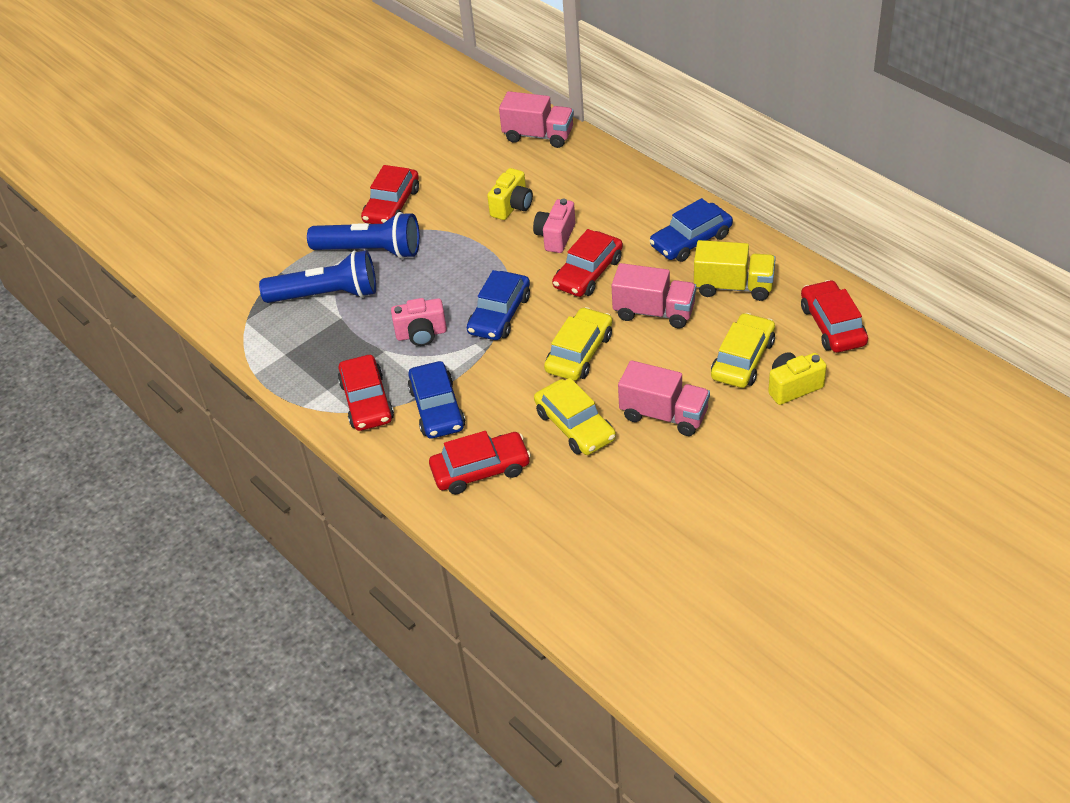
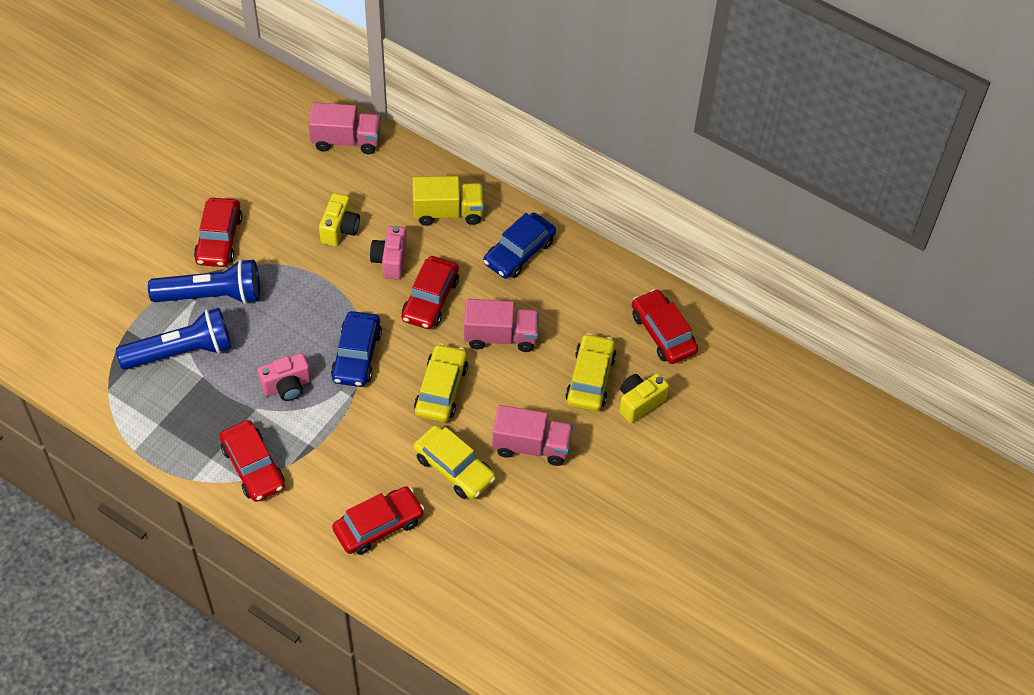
camera: 20 degrees left, 10 degrees up
(437, 408) = (322, 466): blue car -> none
(733, 286) = (568, 300): yellow truck -> yellow truck (448, 212)

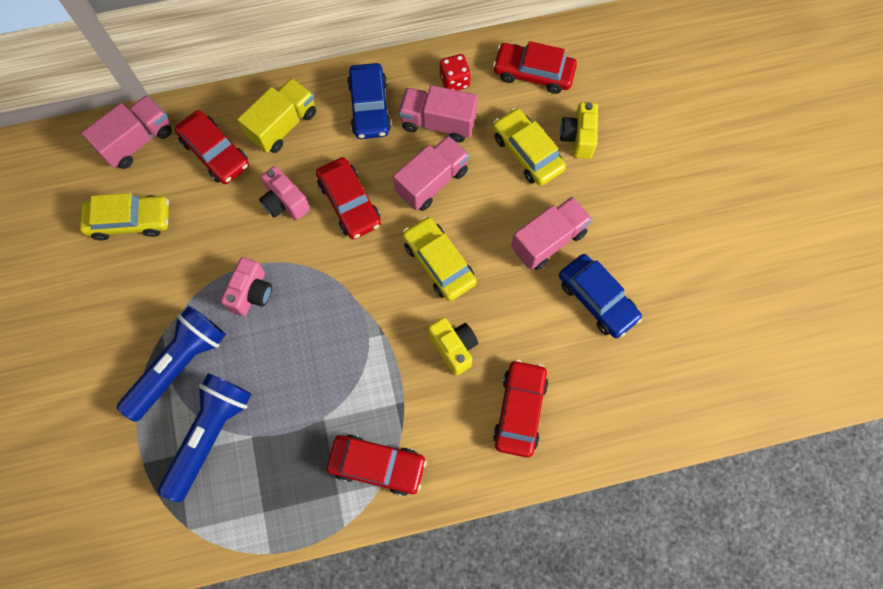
camera: 45 degrees left, 15 degrees up
(219, 239) = (129, 314): red car -> red car (215, 153)
(287, 386) = (326, 376): pink camera -> pink camera (251, 293)
(340, 229) = (217, 215): yellow camera -> yellow camera (454, 348)
(356, 355) = (348, 299): blue car -> blue car (597, 299)
(454, 468) = (518, 311): yellow car -> yellow car (130, 221)
(553, 304) = (438, 123): none -> pink truck
(599, 288) = (454, 81): none -> red dice

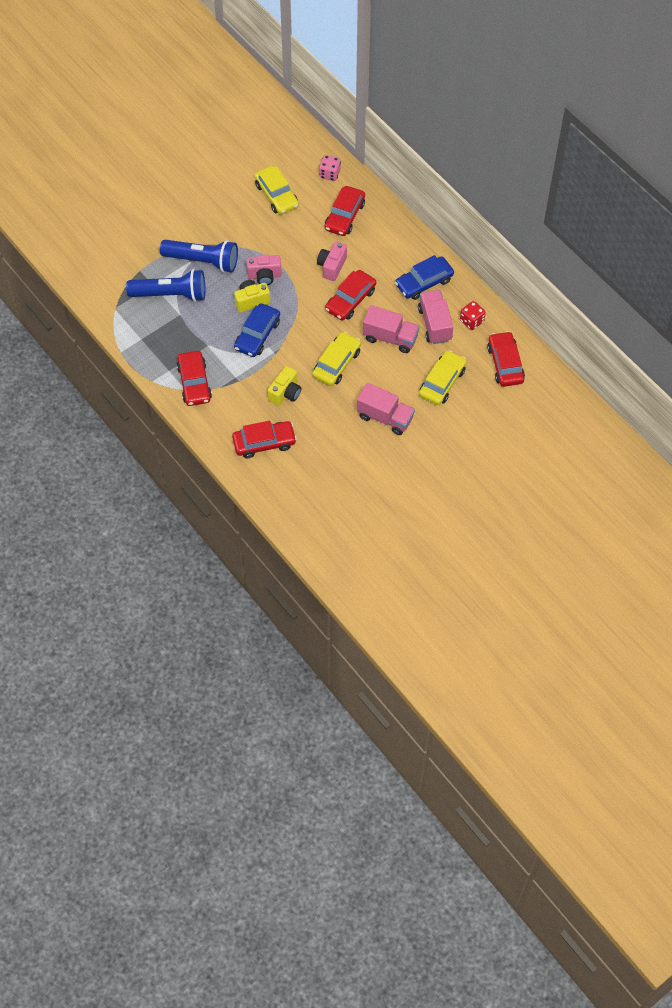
camera: 65 degrees right, 10 degrees down
(138, 141) = (329, 174): pink truck -> pink dice
(283, 125) = (384, 242): yellow truck -> none
(578, 137) = (470, 407): yellow camera -> yellow camera (251, 301)
(597, 299) = (359, 459): blue car -> blue car (257, 335)

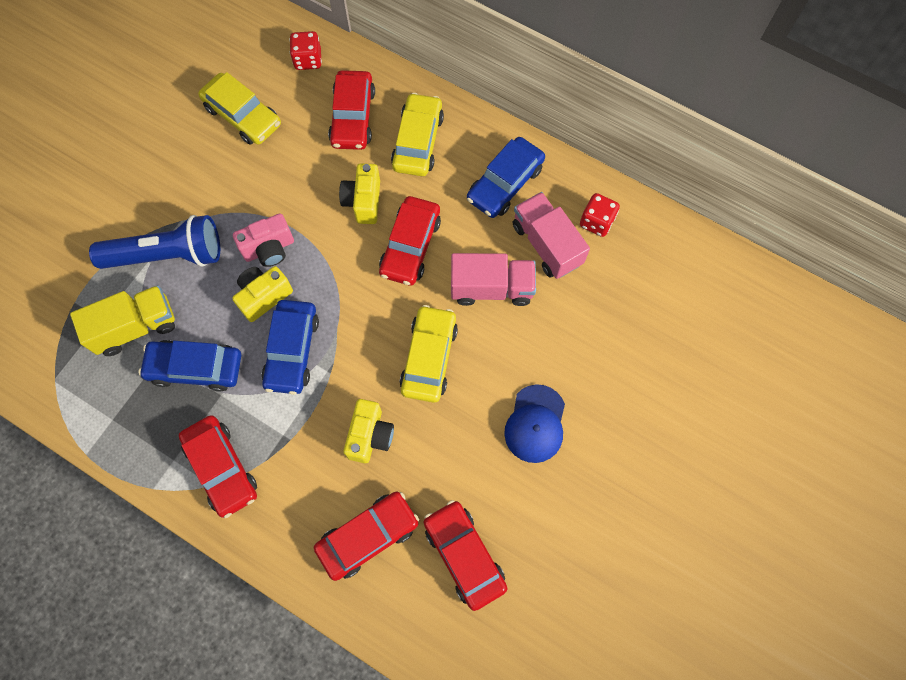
camera: 20 degrees left, 10 degrees up
(171, 294) = (136, 327): blue flashlight -> yellow truck
(198, 327) = (195, 368): none -> blue car
(329, 174) = (308, 60): pink dice -> red dice
(332, 266) = (363, 201): pink camera -> yellow camera
(385, 417) = (535, 424): pink truck -> blue cap
(442, 382) = (595, 335): yellow car -> yellow car (418, 141)
(505, 364) = (671, 273): red car -> red car (464, 555)

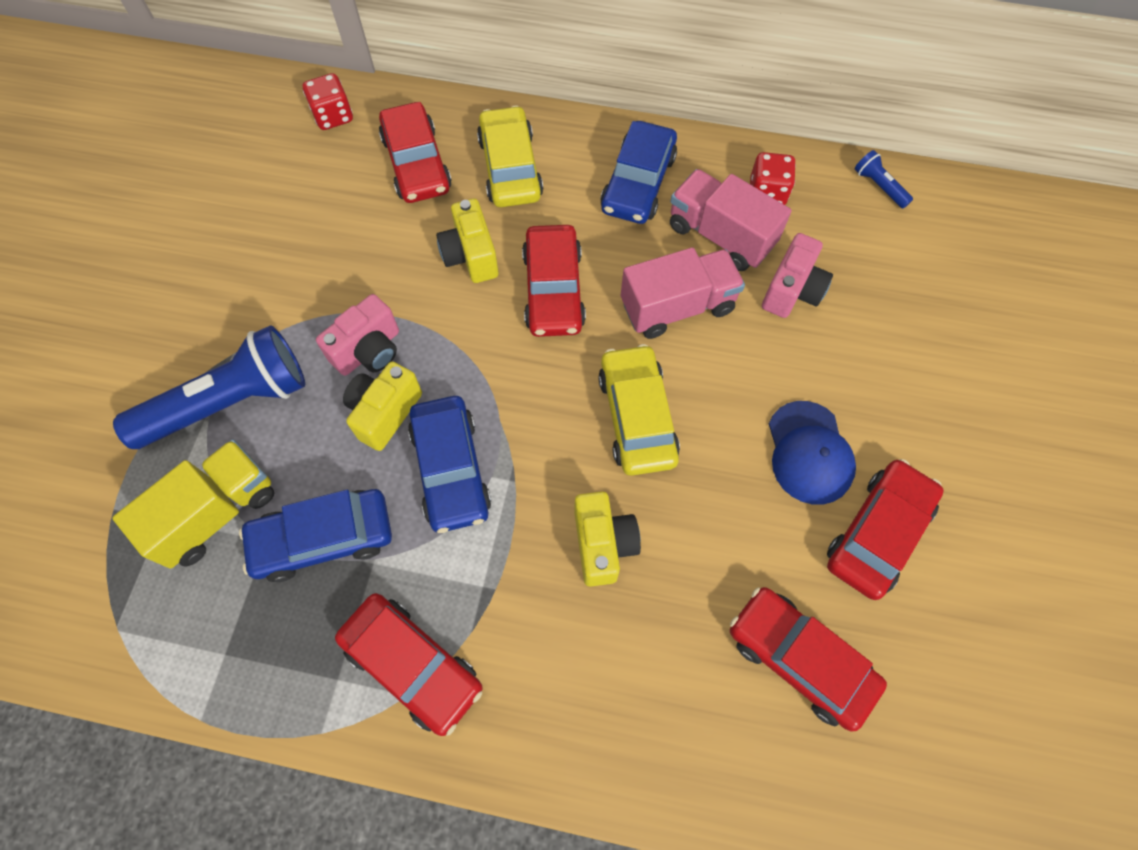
camera: 20 degrees left, 5 degrees down
(243, 116) = (272, 202): yellow car -> none
(368, 536) = (658, 683): red car -> red car (878, 533)
(579, 304) = (792, 291): none -> pink camera
(683, 244) = (879, 186): none -> blue flashlight

